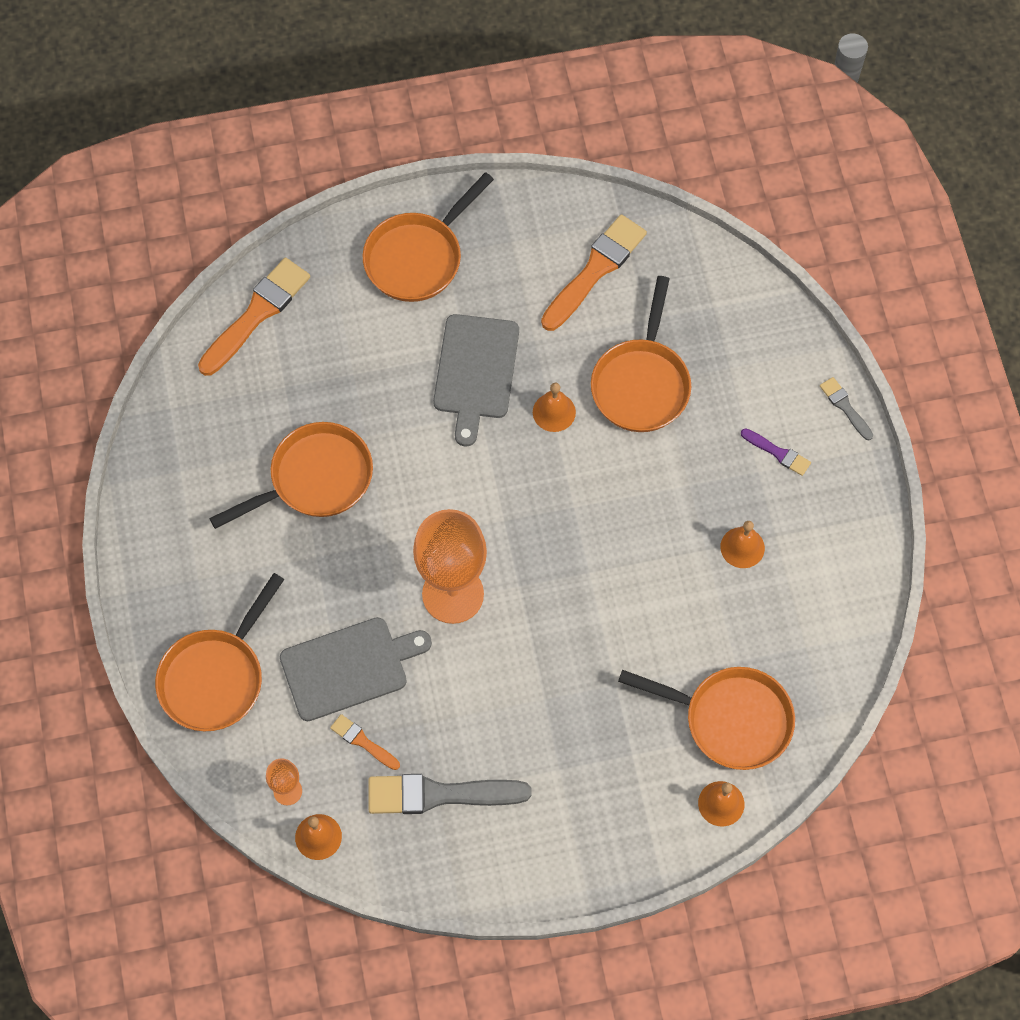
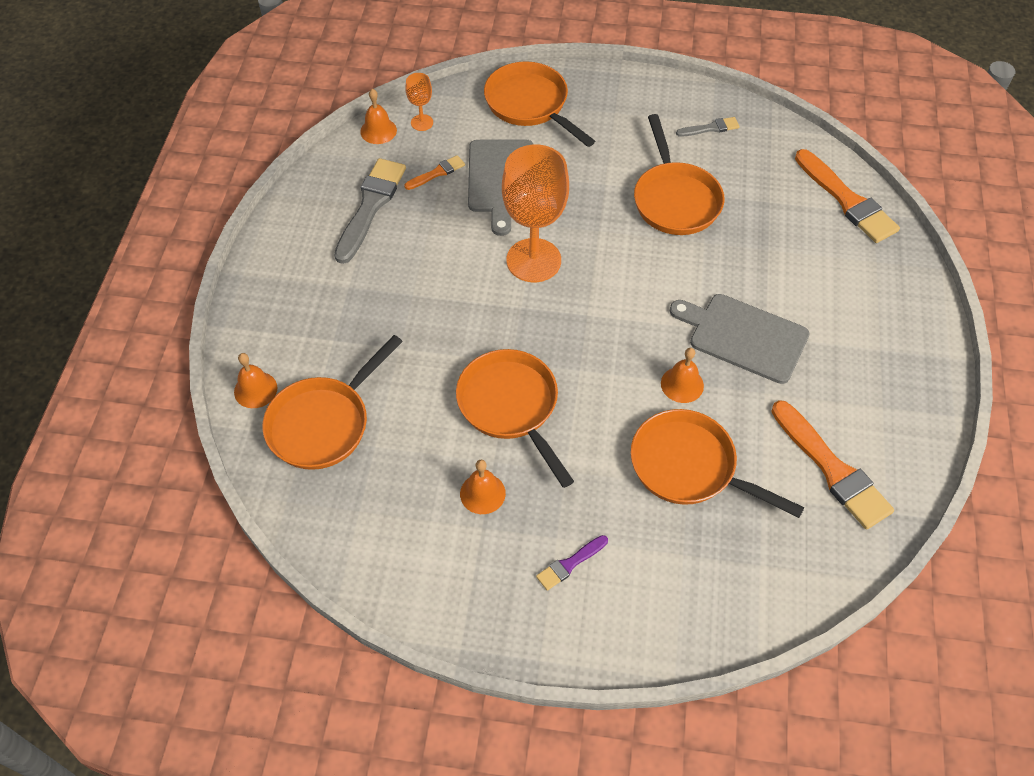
camera: 110 degrees right, 10 degrees down
(418, 257) = (880, 327): orange pan -> orange pan (511, 407)
(845, 407) = (599, 653): grey brush -> grey brush (710, 128)

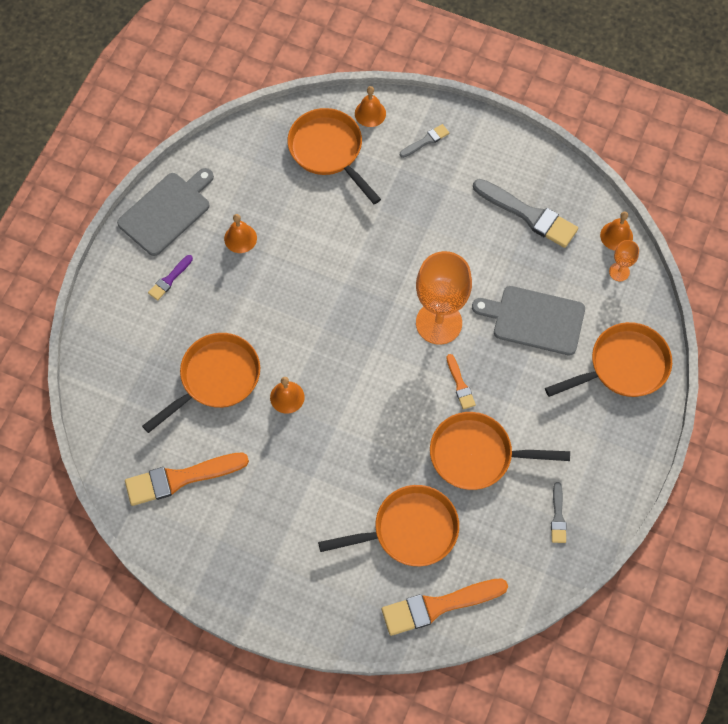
camera: 105 degrees right, 10 degrees up
(288, 321) = (426, 141): none -> grey brush
(437, 173) = (554, 271): orange brush -> orange brush (460, 384)
(511, 407) = (304, 273): orange pan -> orange pan (409, 530)
(570, 564) = (170, 279): purple brush -> purple brush turned 120 degrees counterclockwise
(744, 336) = (317, 459): grey cutting board -> grey cutting board (167, 211)

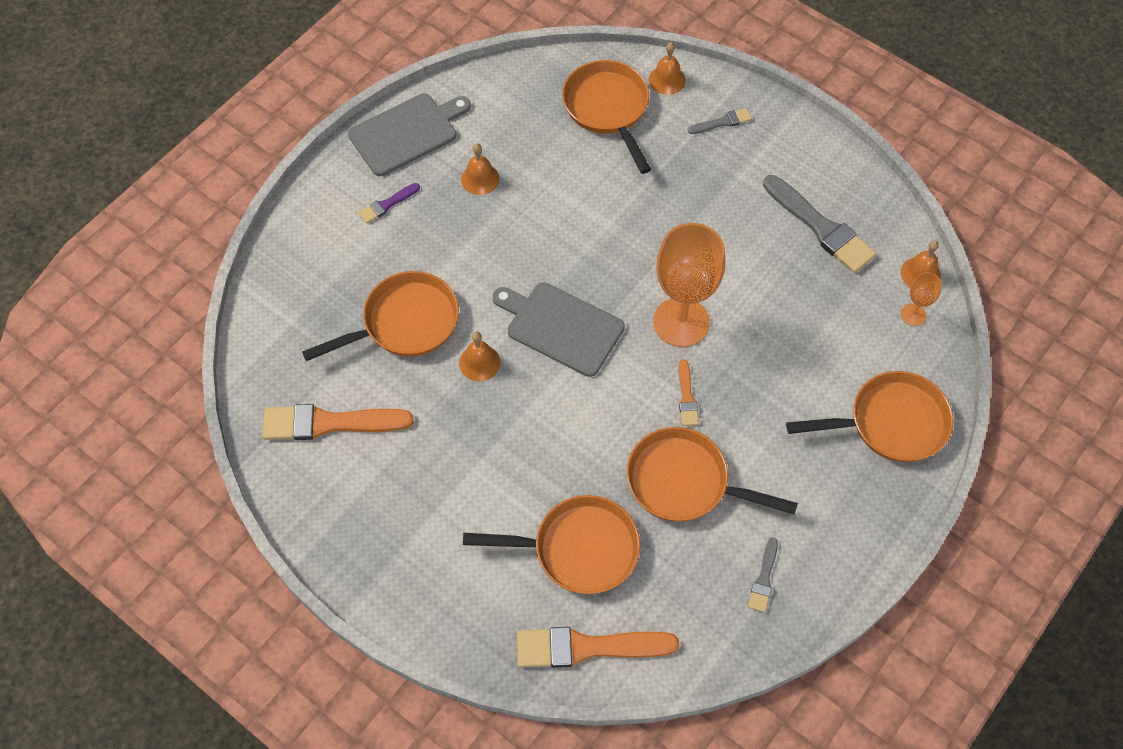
camera: 15 degrees right, 5 degrees down
(534, 320) = (796, 345): grey cutting board -> grey cutting board (561, 327)

